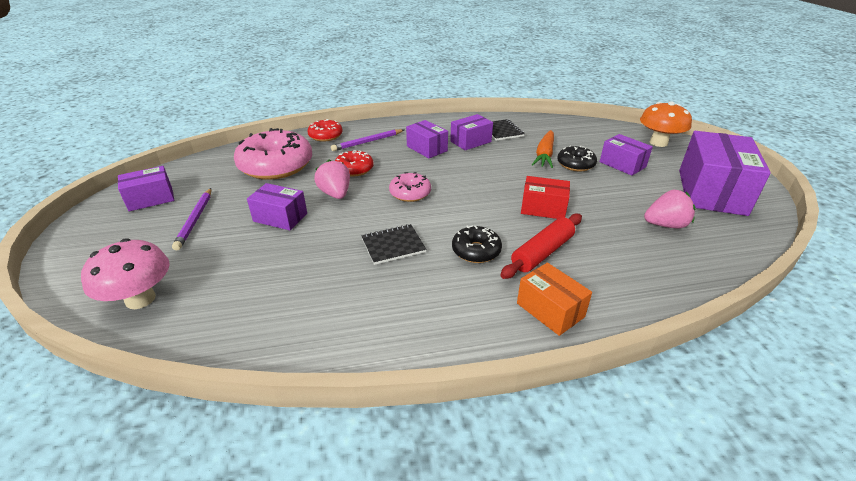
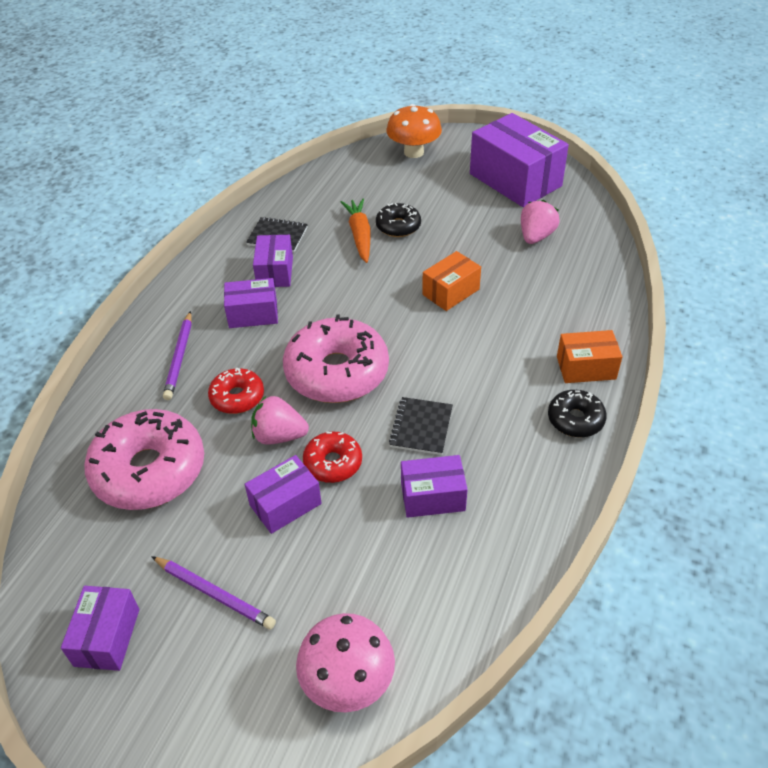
camera: 55 degrees left, 10 degrees up
(325, 136) = (116, 391): red donut -> red donut (333, 463)
(410, 193) = (337, 372): pink donut -> pink donut, size x1.94
(476, 251) = (477, 372): black donut -> black donut (575, 419)
(542, 253) = (514, 330): red rolling pin -> none
(543, 208) = (451, 292): red box -> orange box
(544, 155) = (360, 235): orange carrot -> orange carrot turned 150 degrees counterclockwise
(622, 164) = (427, 198): purple box -> purple box (432, 497)

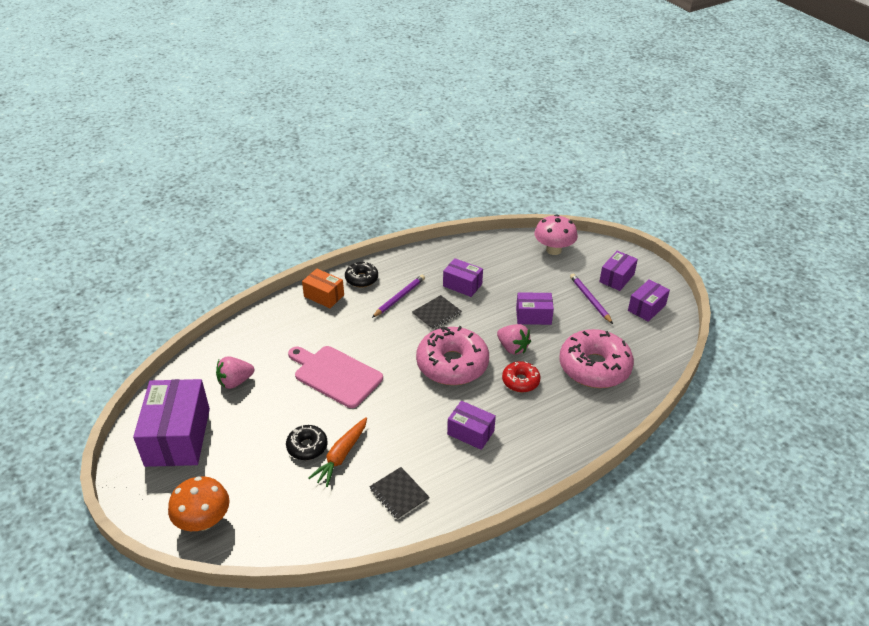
camera: 145 degrees left, 5 degrees down
(179, 358) = (540, 427): purple pencil -> purple pencil (399, 297)
(275, 272) = (429, 459): purple box -> purple box (616, 278)
(333, 463) = (495, 321): red donut -> none
(451, 292) = (335, 375): orange box -> pink cutting board

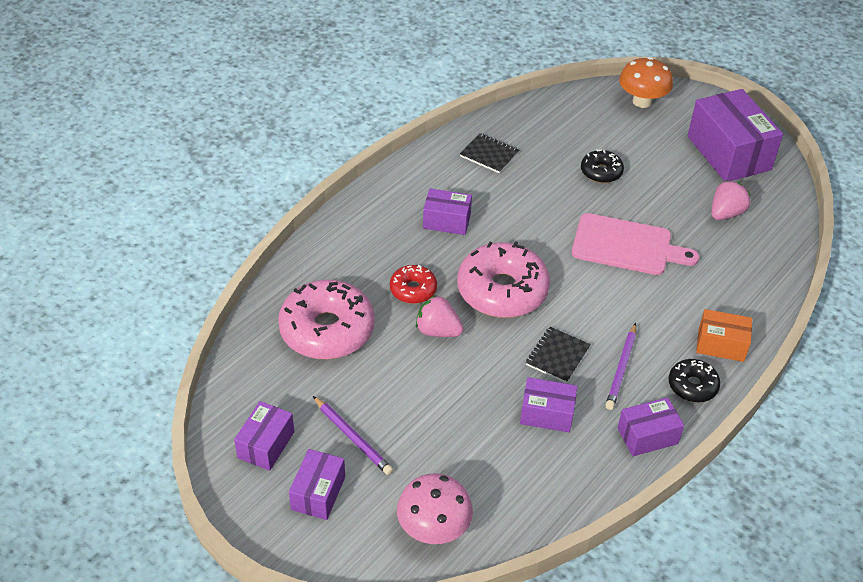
camera: 160 degrees right, 5 degrees up
(341, 456) = (563, 172): orange carrot -> none
(533, 316) = (426, 386): purple box -> purple box (647, 436)

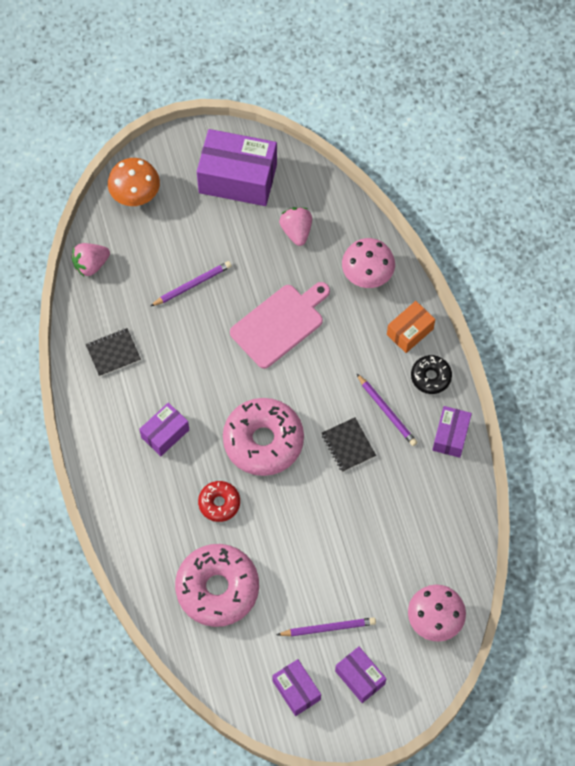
camera: 55 degrees left, 20 degrees up
(438, 331) = (271, 511): pink strawberry -> pink strawberry (91, 264)
(547, 414) = (392, 487): purple box -> none
(601, 172) = (192, 285): black donut -> purple pencil
(741, 283) = (367, 274): none -> pink mushroom

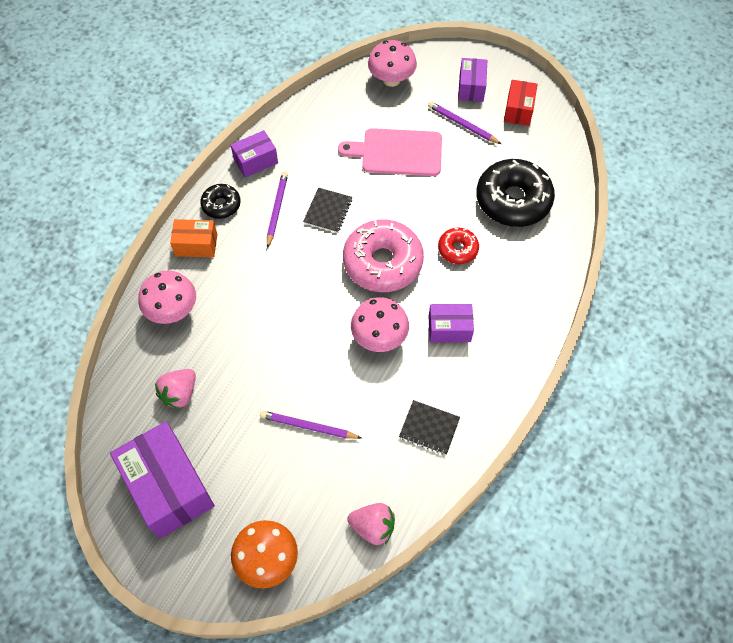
camera: 135 degrees left, 5 degrees down
(207, 383) = (379, 337): none -> pink mushroom
(217, 588) = (513, 200): pink donut -> black donut
(279, 324) = (277, 333): pink cutting board -> pink cutting board (397, 152)
(296, 690) = (518, 110): purple box -> red box

